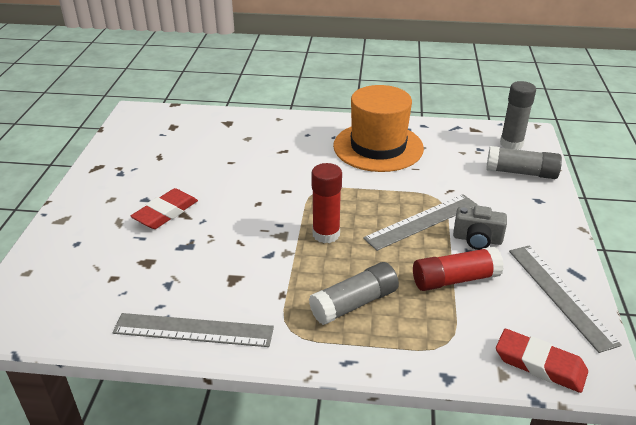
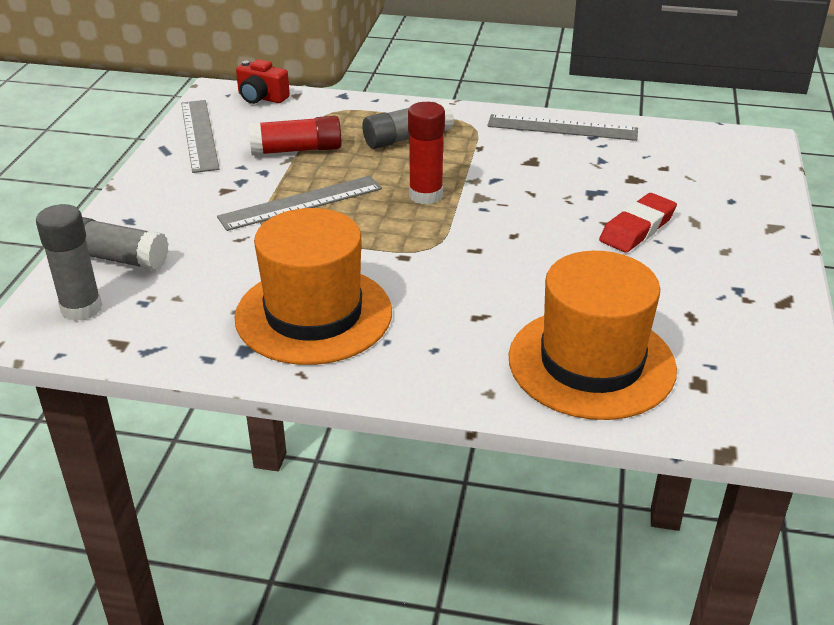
camera: 175 degrees left, 0 degrees up
(225, 132) = (591, 363): none -> orange hat
(477, 239) = (246, 182): grey camera -> none
(539, 364) = (261, 98): red eraser -> red camera

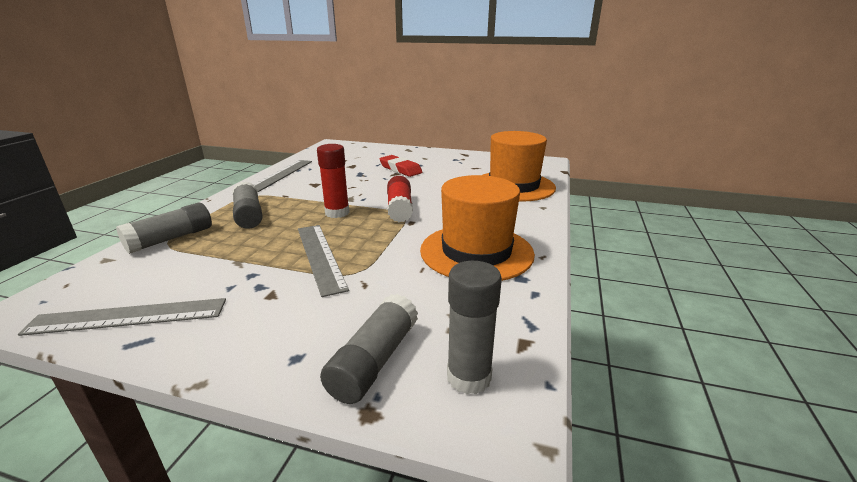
camera: 85 degrees left, 10 degrees down
(261, 98) = (84, 278): red camera -> none
(296, 150) = (224, 259): red glue stick -> red glue stick (399, 208)
(340, 111) = (171, 239): none -> grey glue stick

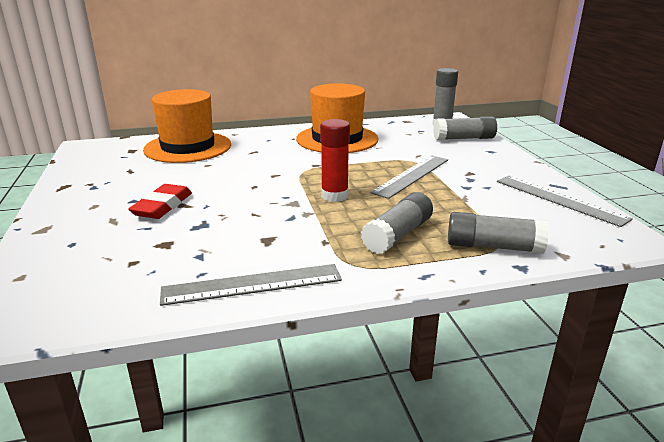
camera: 120 degrees left, 0 degrees up
(399, 208) = (293, 175): red glue stick -> none

